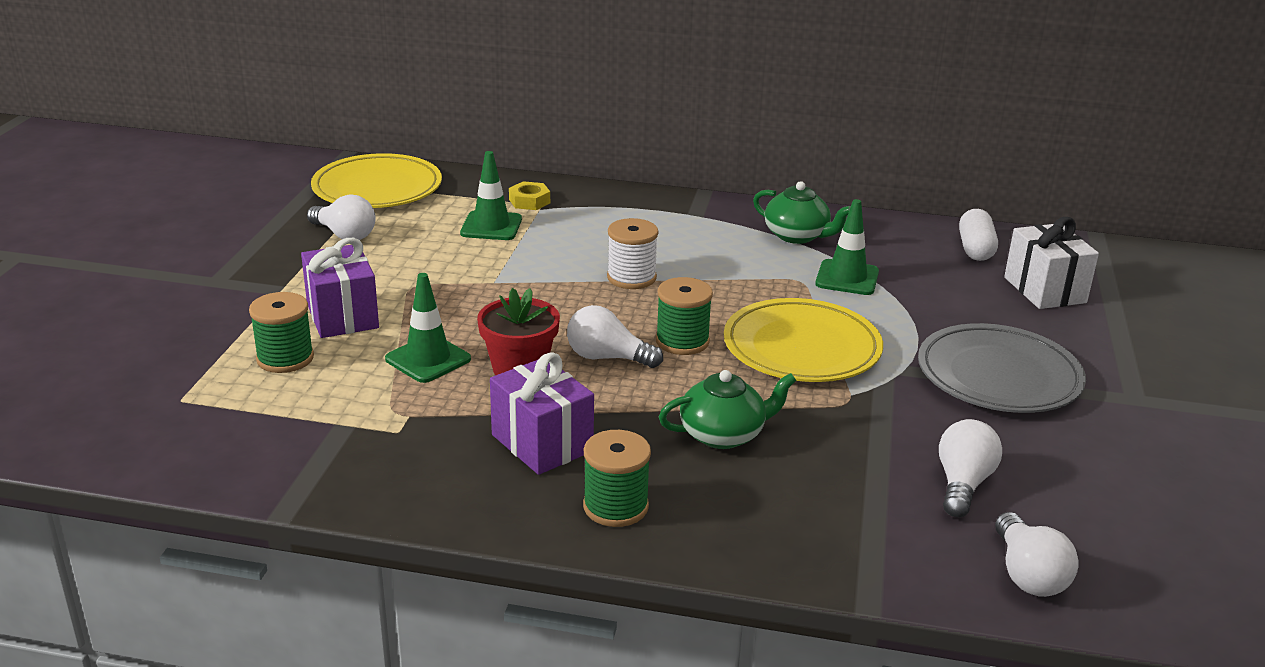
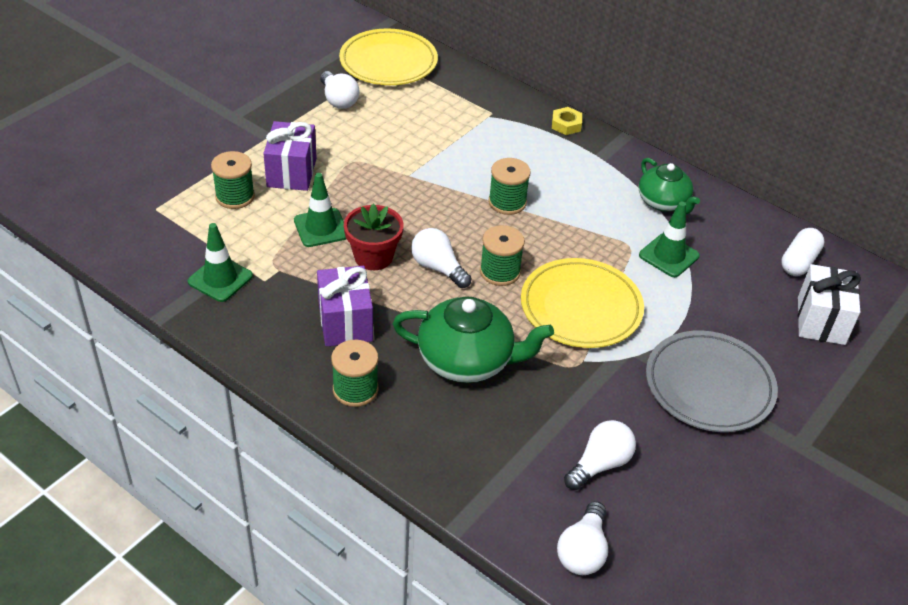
camera: 25 degrees right, 15 degrees up
(491, 226) = (442, 122): green traffic cone -> green traffic cone (220, 279)
(529, 201) = (486, 106): yellow nut -> yellow nut (566, 125)
(631, 278) = (507, 202): white spool -> green spool
(723, 434) = (467, 360): green teapot -> green teapot, size x1.52

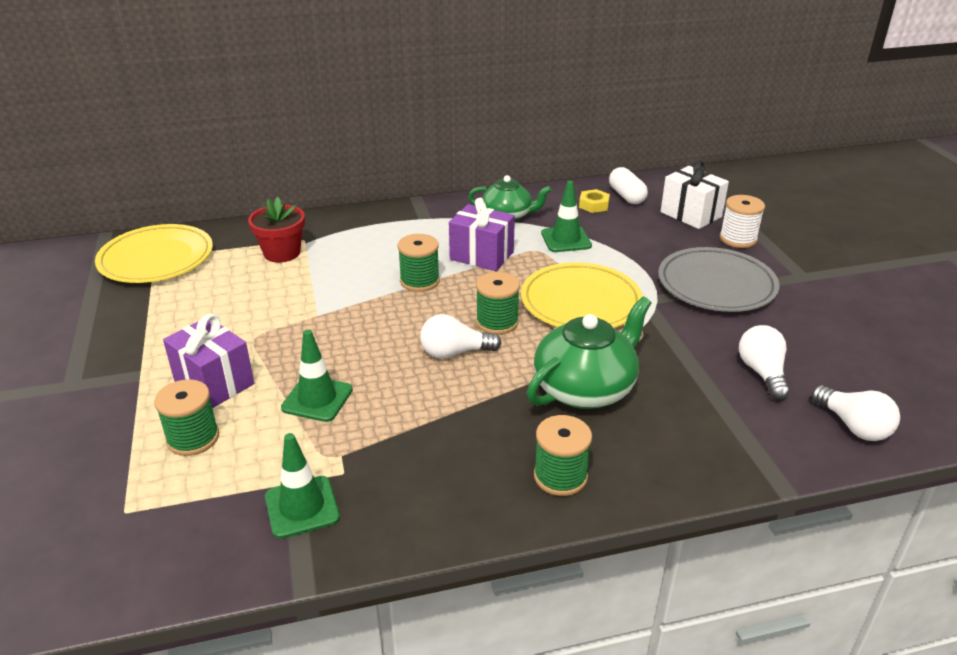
camera: 50 degrees left, 10 degrees down
(338, 100) = (159, 308): white light bulb -> none
(345, 322) = (464, 442): purple gift -> purple gift (481, 256)
(373, 257) = (396, 383): red flower pot -> red flower pot (282, 253)
(566, 125) = (368, 215): yellow nut -> yellow nut (594, 205)
(815, 372) = (738, 239): none -> white spool

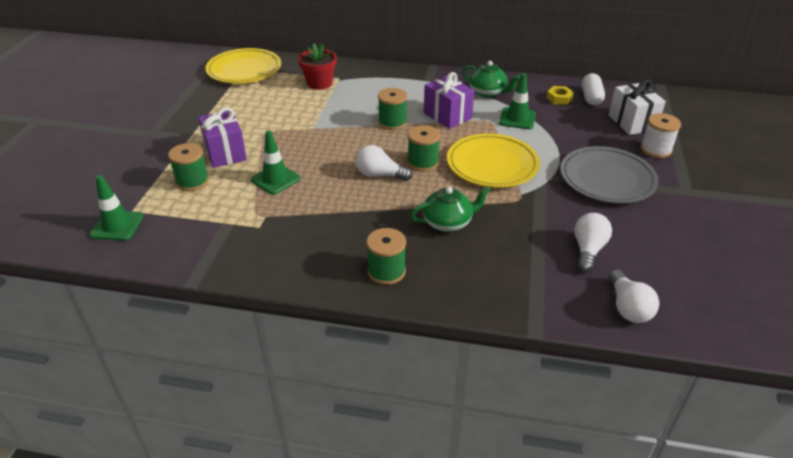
camera: 25 degrees right, 5 degrees up
(302, 507) = (222, 238): green traffic cone -> green traffic cone (117, 226)
(585, 388) = (448, 222): green teapot -> green teapot, size x0.66

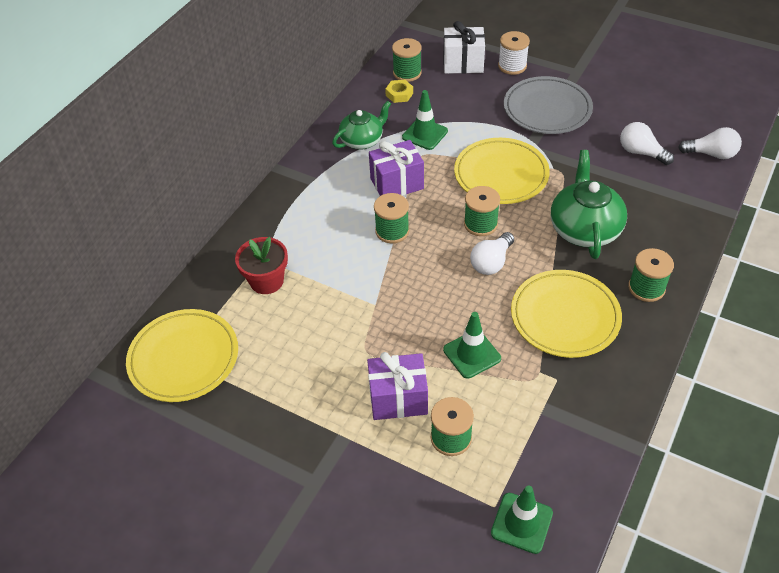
camera: 70 degrees left, 10 degrees up
(331, 223) = (565, 317): none -> yellow plate
(448, 222) = (584, 229): green teapot -> green teapot, size x1.52
(591, 97) = (407, 73): white capsule -> green spool

